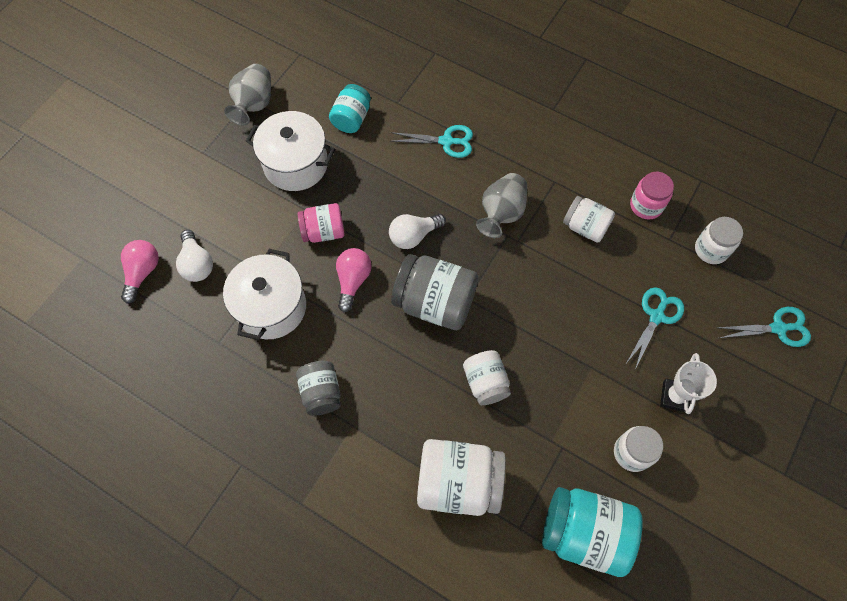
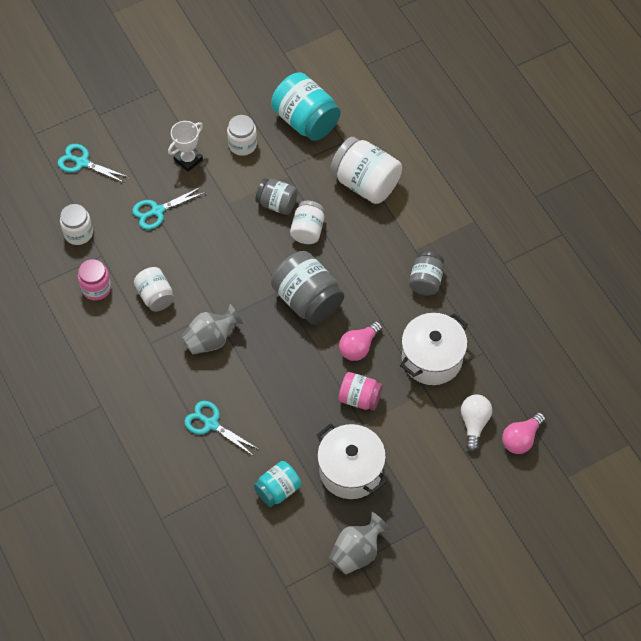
camera: 150 degrees left, 5 degrees down
(414, 236) = (291, 357): white light bulb -> none
(540, 396) = (277, 203): none -> grey jar

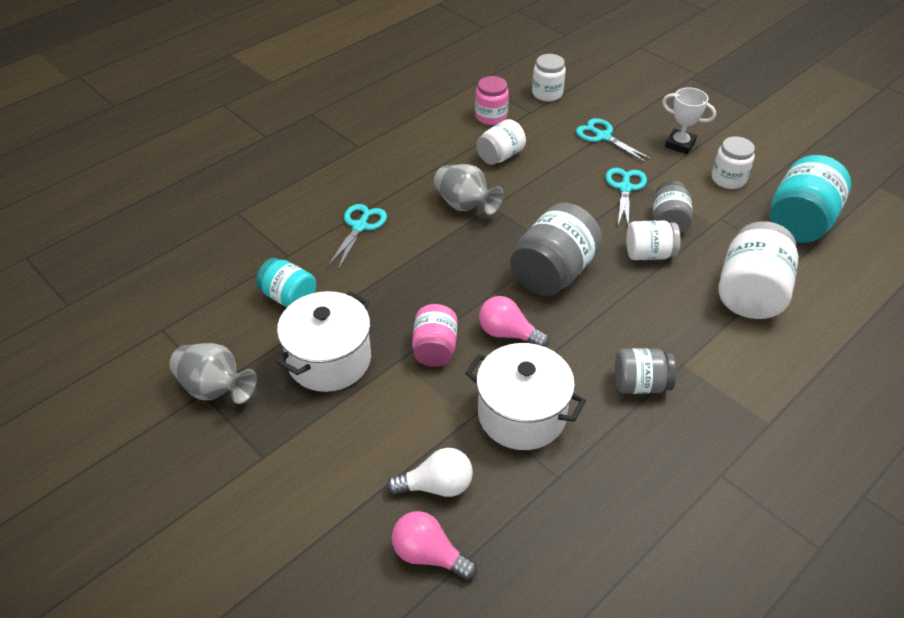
camera: 75 degrees right, 15 degrees down
(82, 162) = (628, 79): turquoise scissors -> turquoise scissors (625, 188)

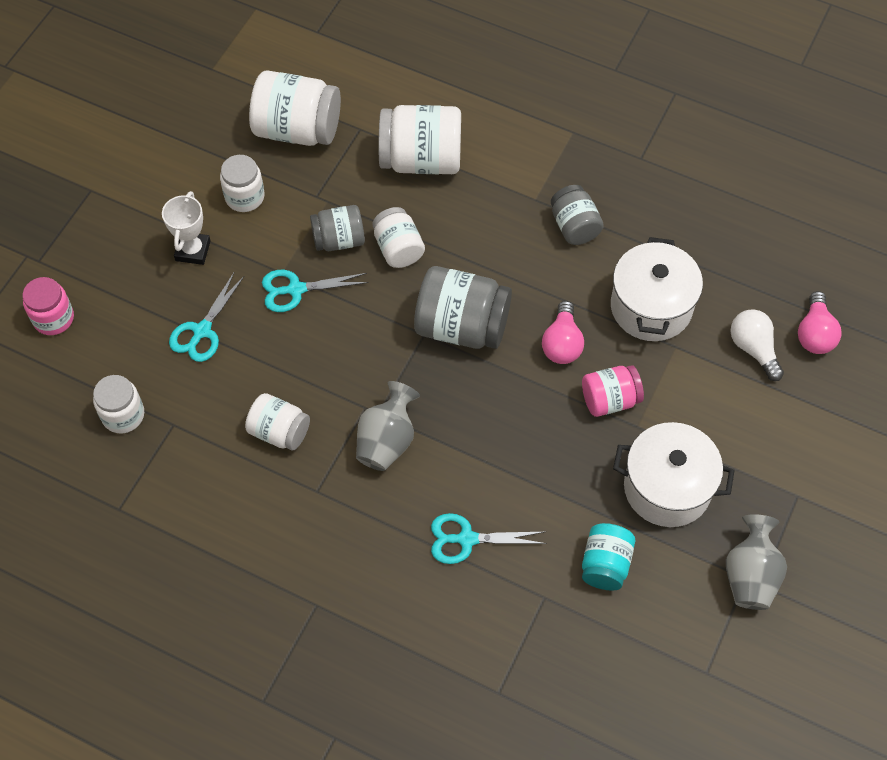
camera: 110 degrees left, 15 degrees up
(491, 117) = (198, 467): pink jar -> pink jar (53, 318)
(799, 222) = (297, 129): turquoise jar -> white jar

